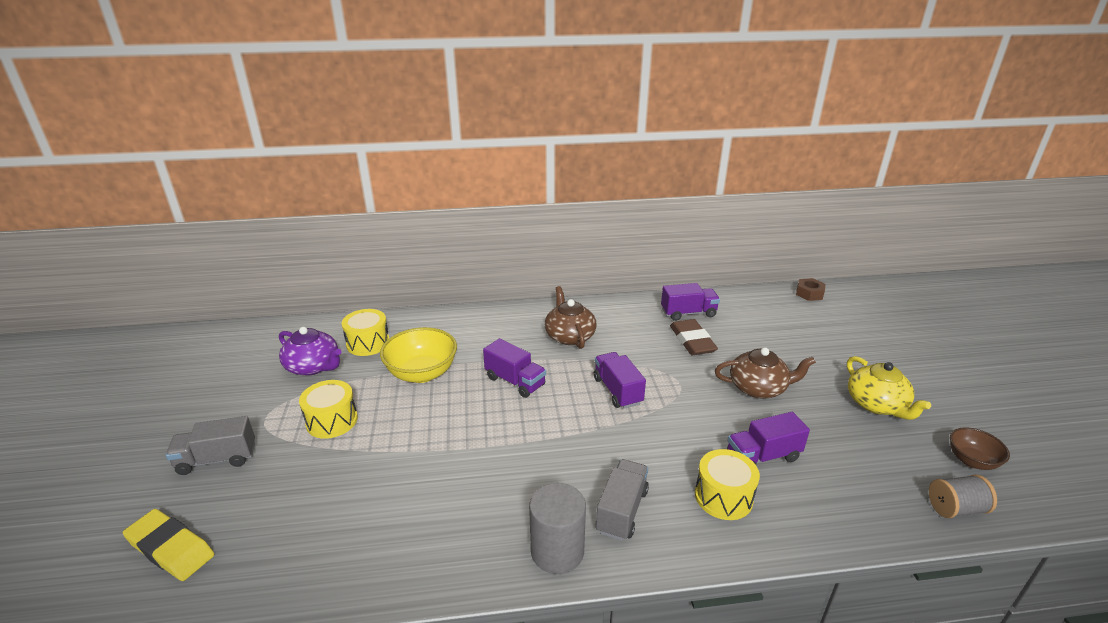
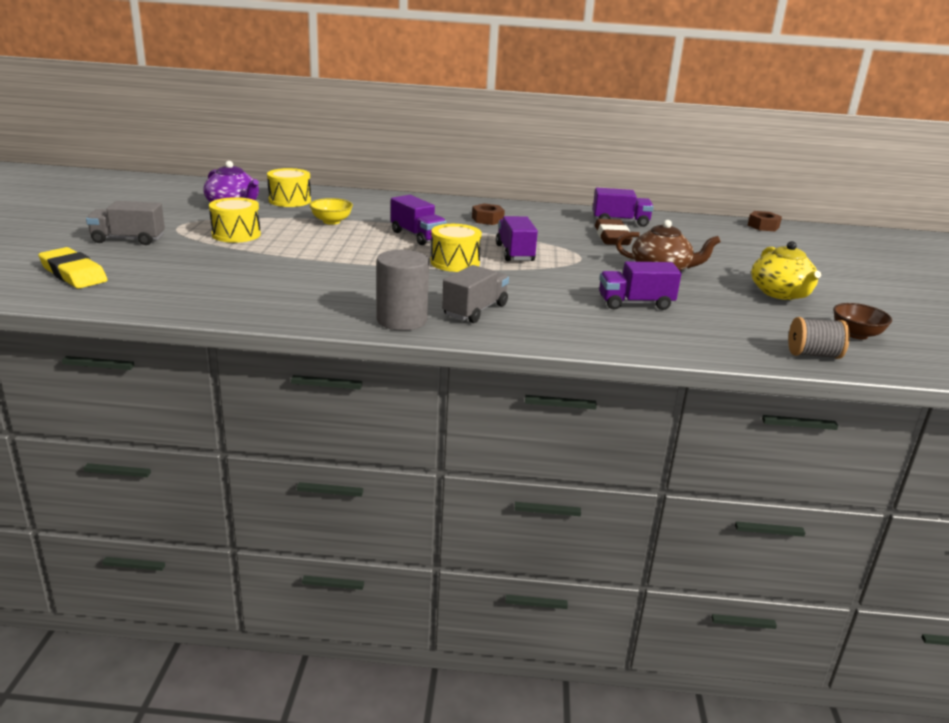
camera: 10 degrees right, 5 degrees down
(422, 373) = (331, 221): yellow bowl -> yellow bowl, size x0.58
(569, 336) = (487, 219): brown teapot -> brown nut
(723, 497) = (579, 317): yellow drum -> yellow drum (455, 262)

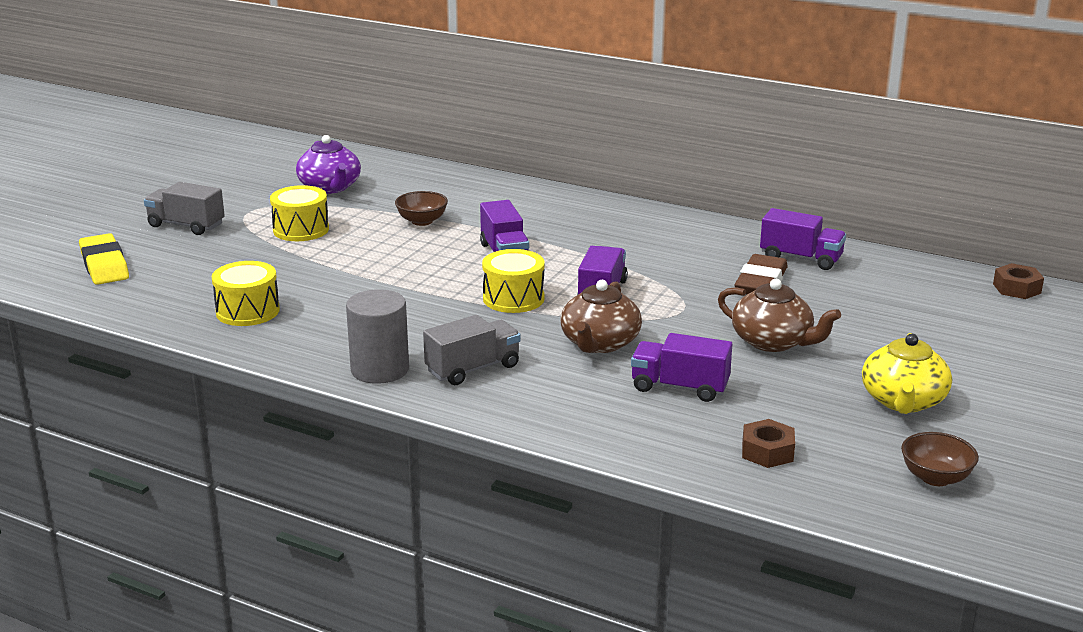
camera: 25 degrees right, 0 degrees up
(290, 200) = (400, 184): yellow drum -> yellow drum (247, 311)
(331, 221) = (422, 221): yellow bowl -> brown bowl
(487, 219) = (618, 237): brown nut -> brown nut (767, 452)
(549, 283) = (599, 343): none -> brown teapot
(813, 355) = (835, 495): grey spool -> none

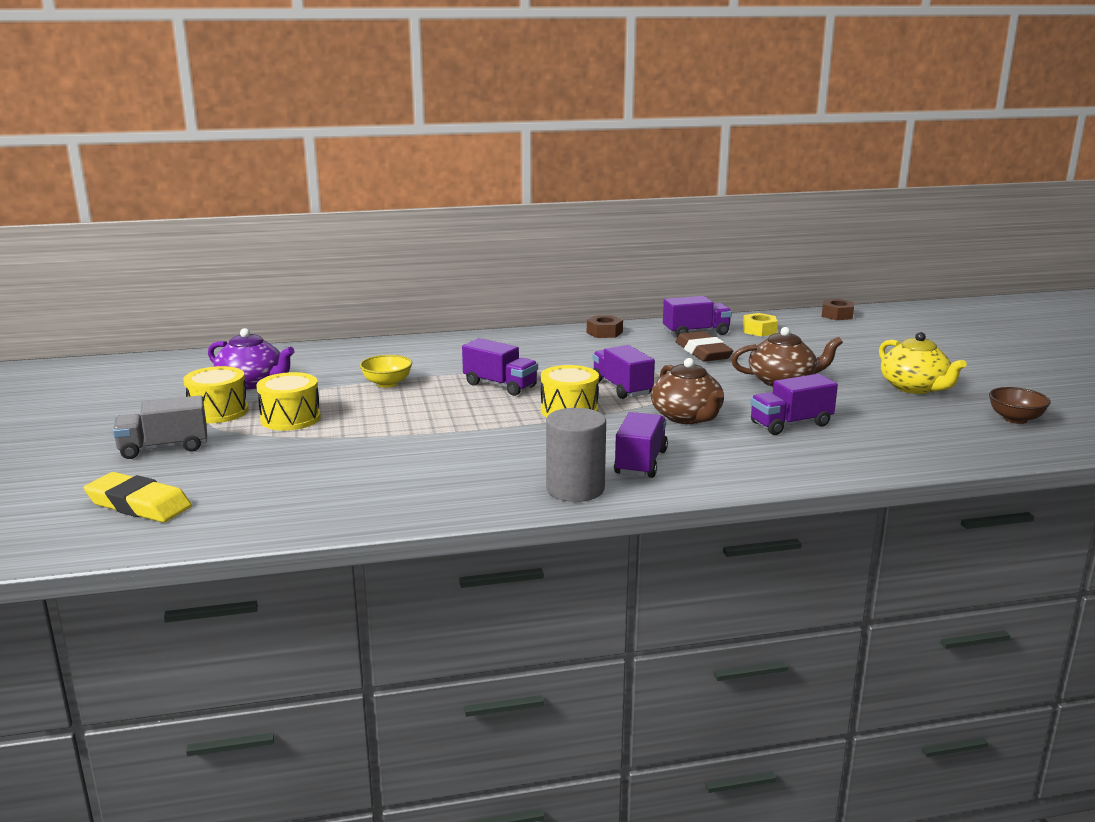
camera: 40 degrees left, 5 degrees down
(247, 311) = (371, 490): yellow drum -> yellow drum (218, 412)
(422, 221) = (387, 383): brown bowl -> yellow bowl
(473, 369) = (640, 463): grey truck -> purple truck
(767, 452) = (914, 440): brown nut -> brown nut (604, 332)
(877, 278) = (759, 330): none -> yellow nut

